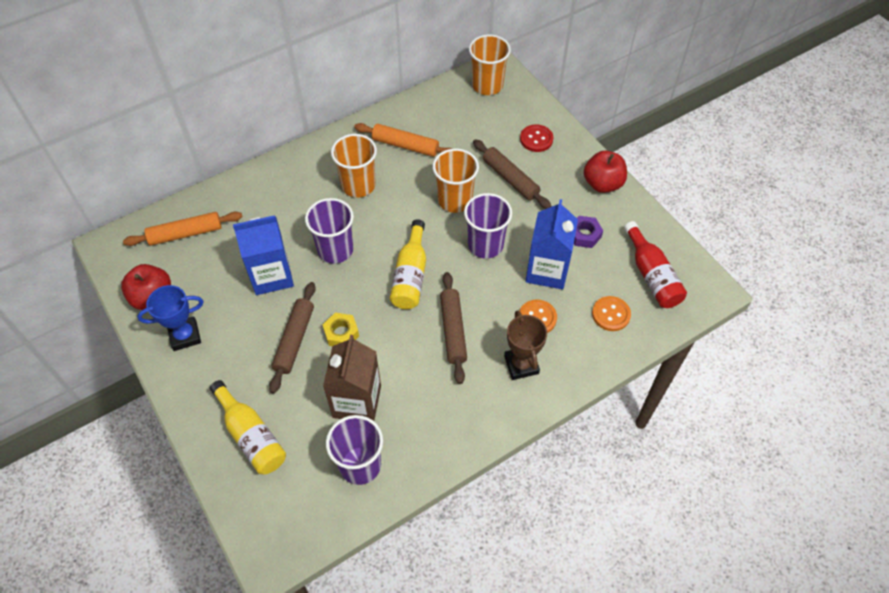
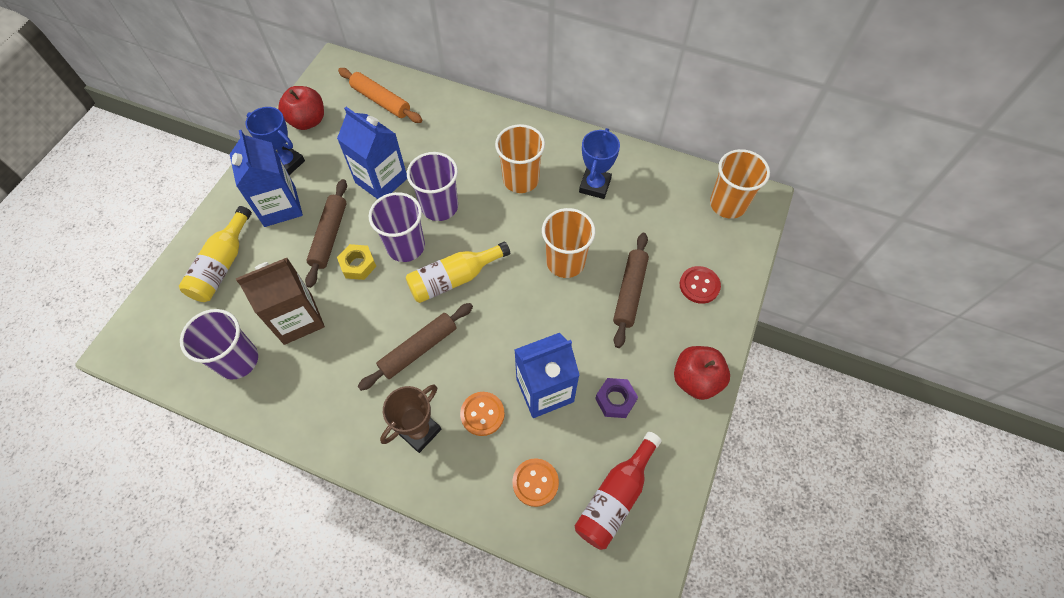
camera: 55 degrees right, 5 degrees up
(228, 363) = (280, 206): none -> blue carton
(294, 340) = (329, 236): brown rolling pin -> brown rolling pin turned 60 degrees counterclockwise
(405, 145) = (595, 186): orange rolling pin -> blue trophy
(485, 245) = (534, 318): purple cup -> purple cup (406, 246)

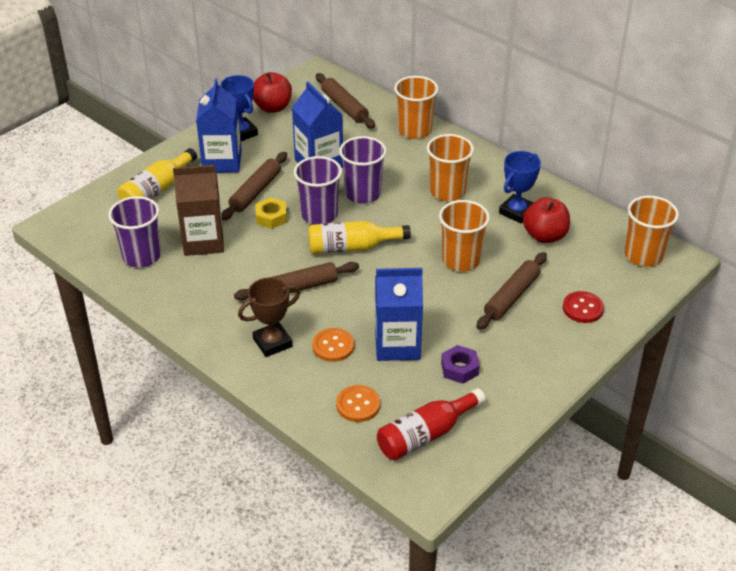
camera: 20 degrees right, 20 degrees down
(381, 101) = (344, 107): orange rolling pin -> brown rolling pin
(461, 112) = (414, 130): none -> orange cup
(696, 380) = (544, 375): red apple -> red apple (545, 236)

